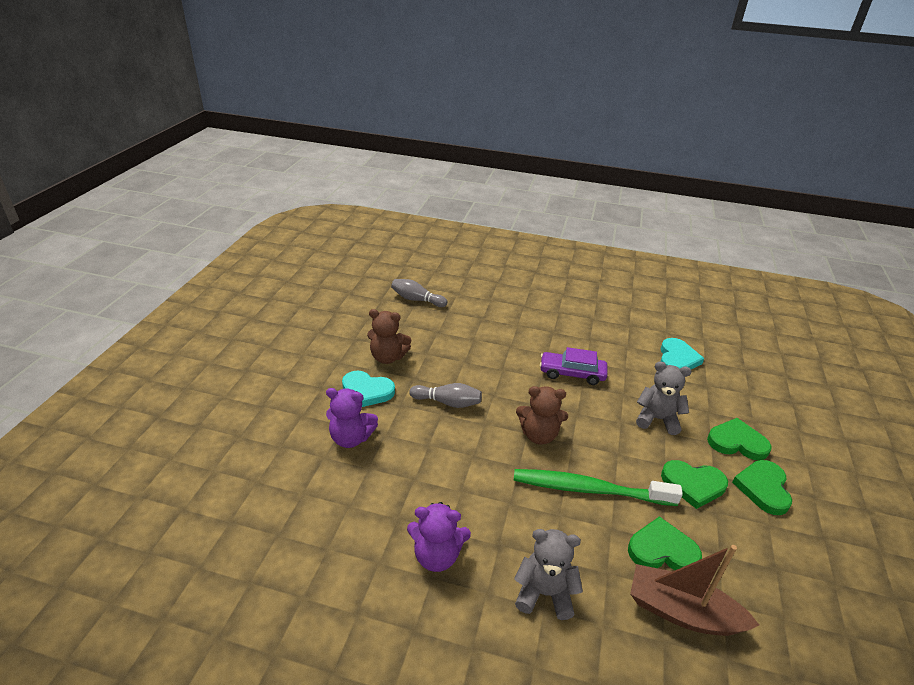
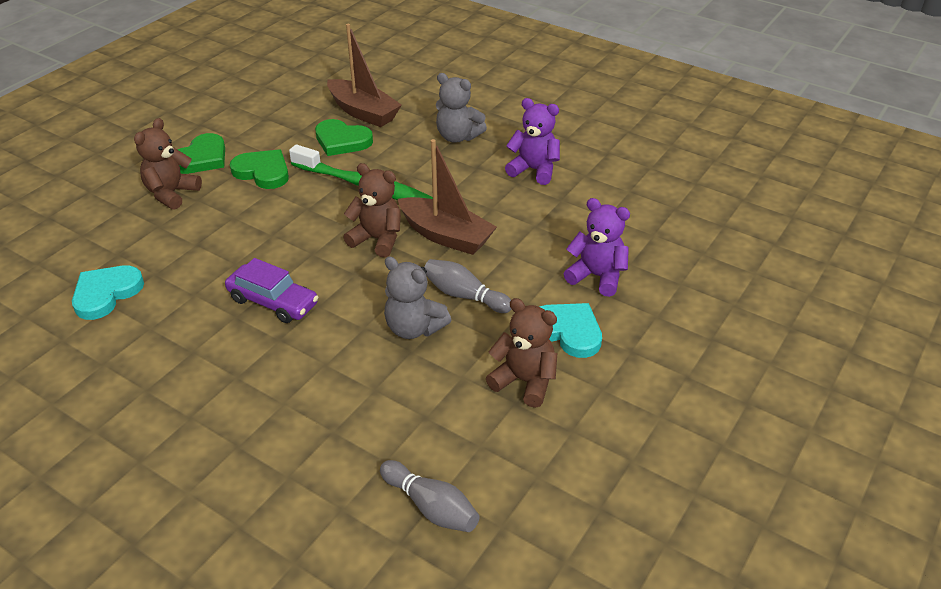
camera: 160 degrees left, 5 degrees up
(486, 450) = (446, 236): none -> brown boat
(657, 419) = (227, 229): grey teddy bear -> grey teddy bear (414, 328)
(737, 442) = (171, 194): green heart -> brown teddy bear

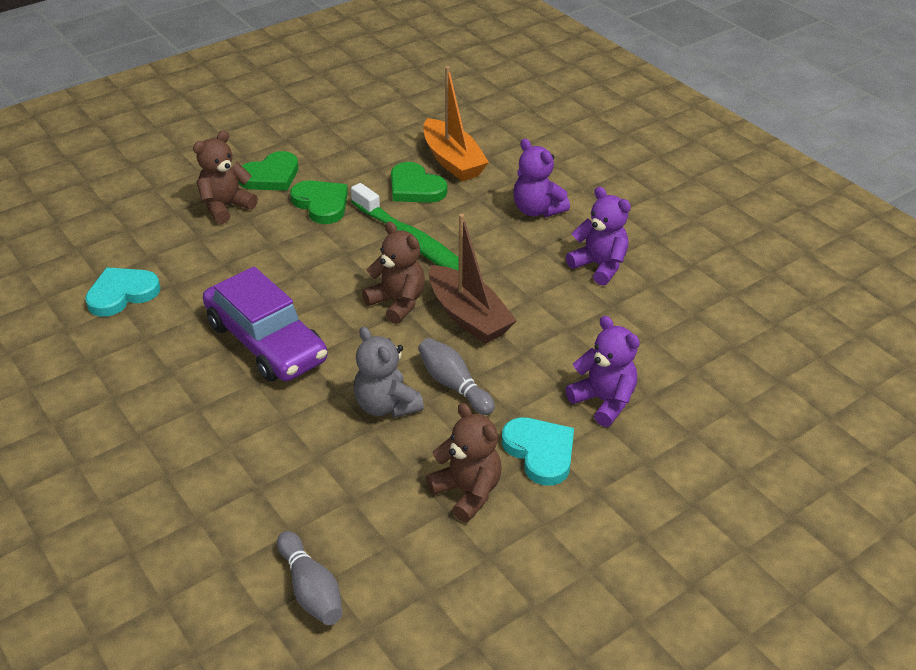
camera: 20 degrees right, 0 degrees up
(273, 302) = (266, 342): purple car -> purple car, size x1.56
(363, 112) = (452, 161): brown boat -> orange boat
(458, 137) = (537, 210): grey teddy bear -> purple teddy bear

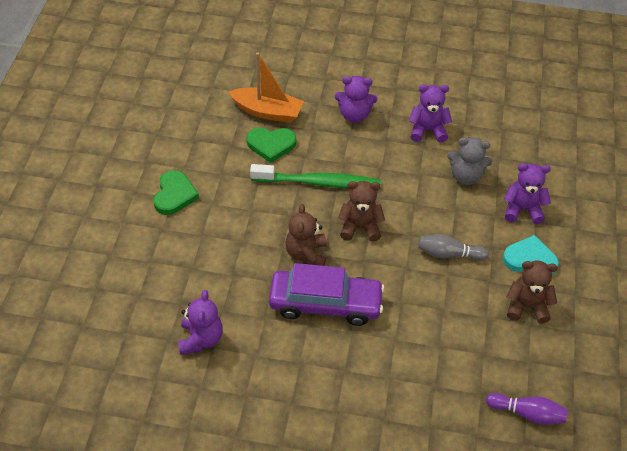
camera: 45 degrees left, 10 degrees up
(122, 294) = (201, 339): turquoise heart -> purple teddy bear
(226, 207) = (178, 236): brown teddy bear -> brown teddy bear (306, 254)
(311, 589) = (527, 413): grey bowling pin -> purple bowling pin
(321, 204) = (232, 193): green heart -> none
(386, 405) = (433, 291): grey teddy bear -> grey teddy bear (466, 176)
(468, 316) = (405, 208): brown boat -> none

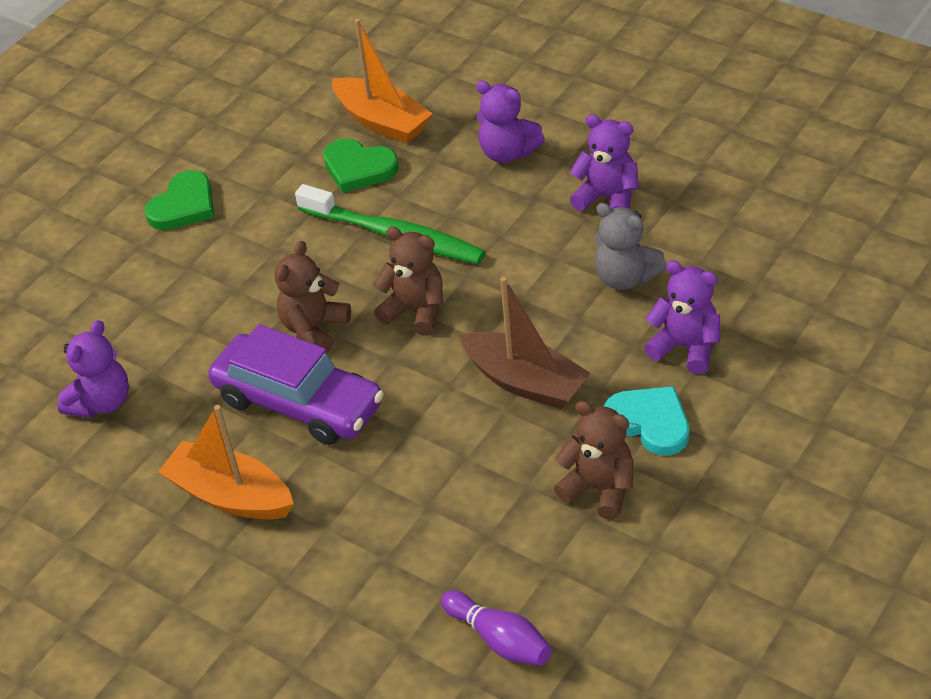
camera: 30 degrees right, 5 degrees down
(320, 375) = (230, 495): none -> orange boat
(448, 254) = (525, 382): grey bowling pin -> brown boat

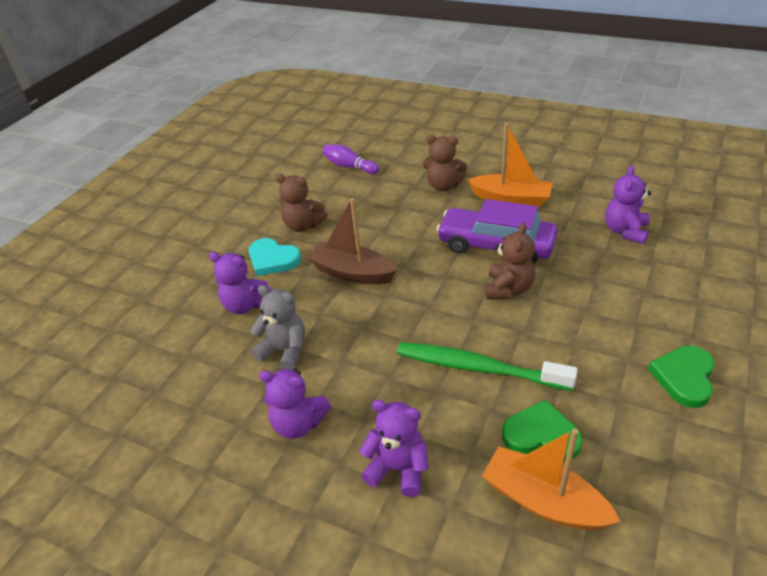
camera: 170 degrees right, 5 degrees down
(415, 311) = (439, 309): brown teddy bear -> brown teddy bear (443, 186)

